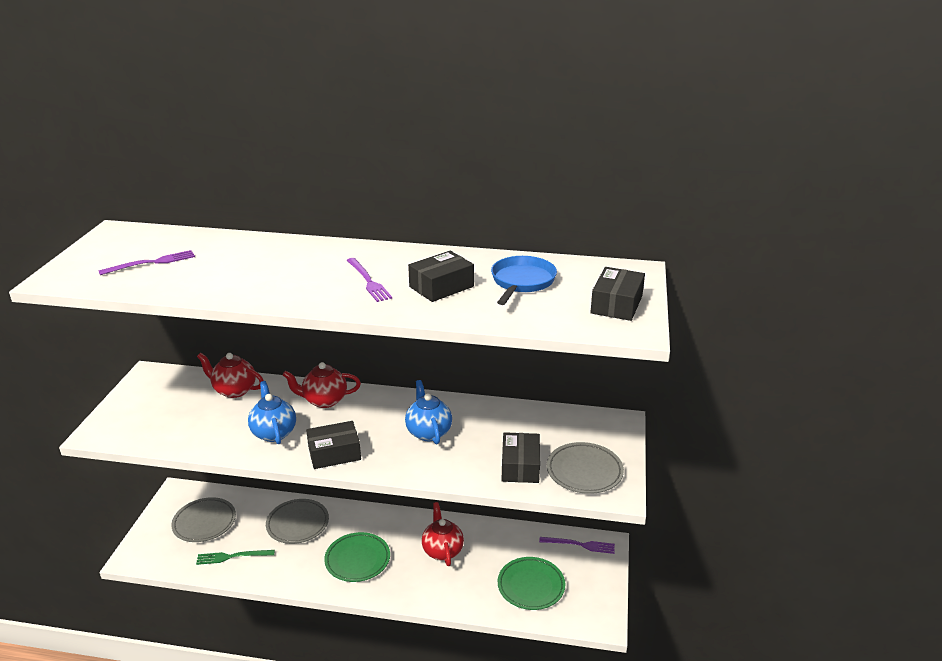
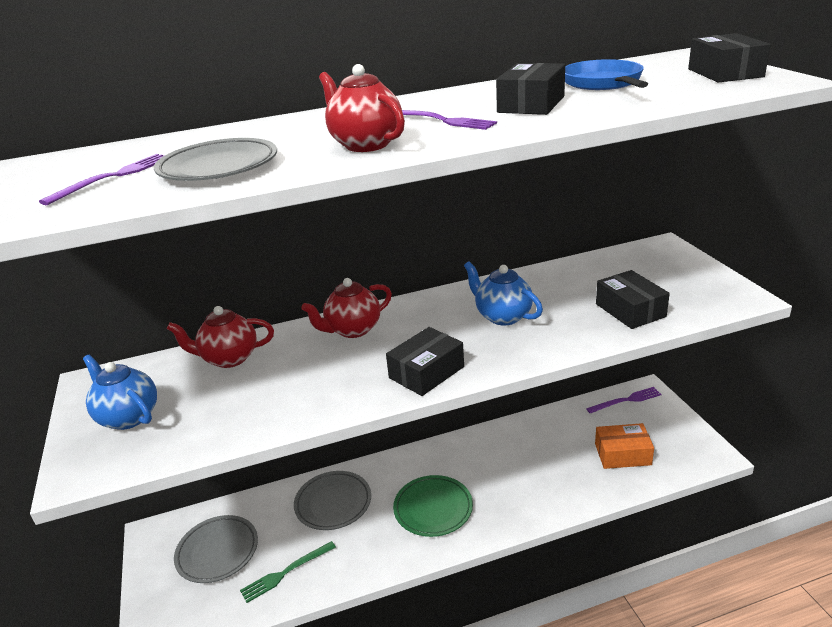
camera: 25 degrees left, 0 degrees up
(274, 433) = (329, 380): blue teapot -> blue teapot (128, 417)
(442, 550) = (510, 460): red teapot -> red teapot (365, 144)
(531, 586) = (622, 454): green plate -> orange box
(584, 471) = (691, 292): grey plate -> grey plate (218, 167)

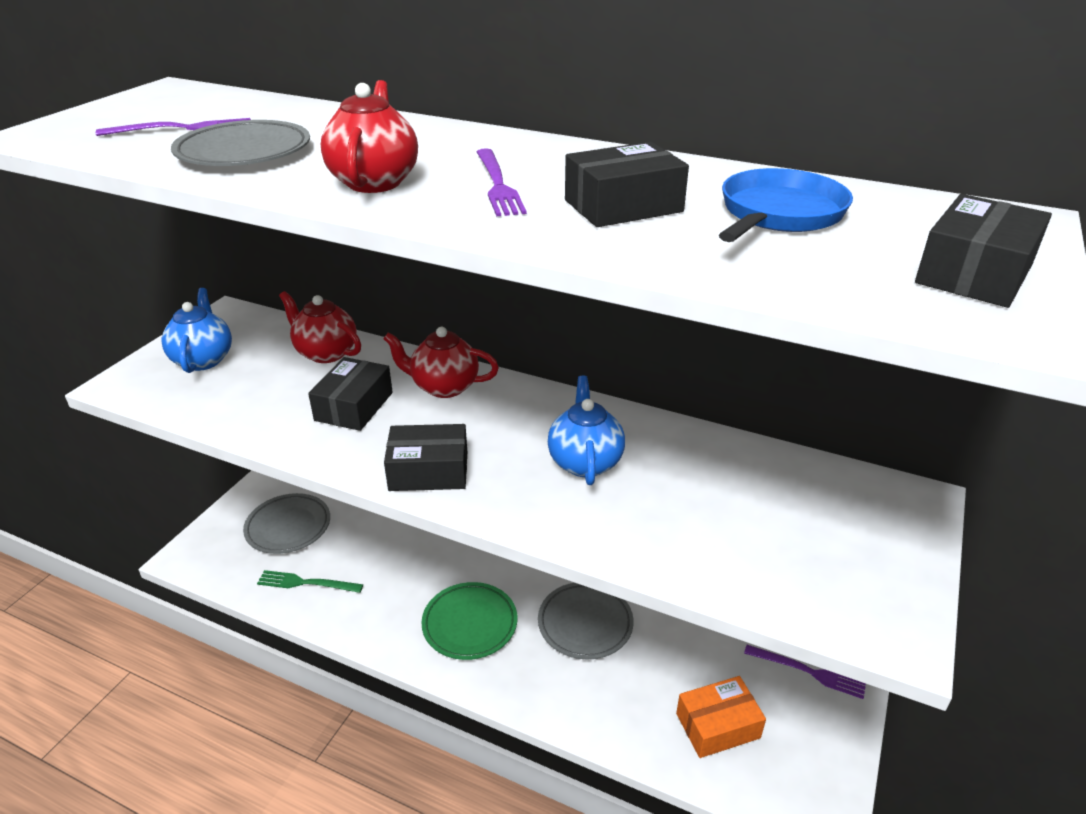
camera: 40 degrees right, 5 degrees up
(333, 503) = (405, 553): grey plate -> grey plate (585, 624)
(622, 454) = (717, 725): orange box -> orange box turned 60 degrees counterclockwise
(630, 310) = (724, 549): black box -> black box (354, 406)

